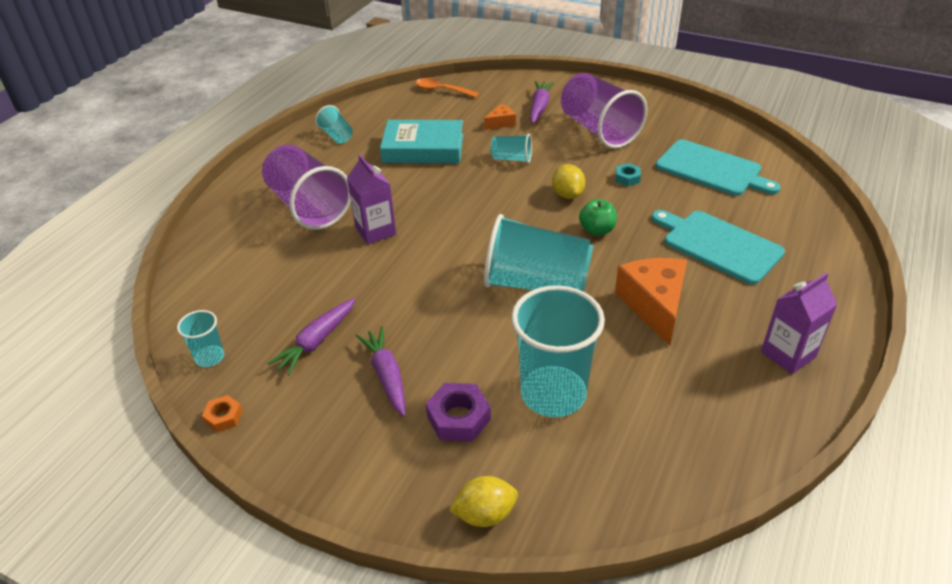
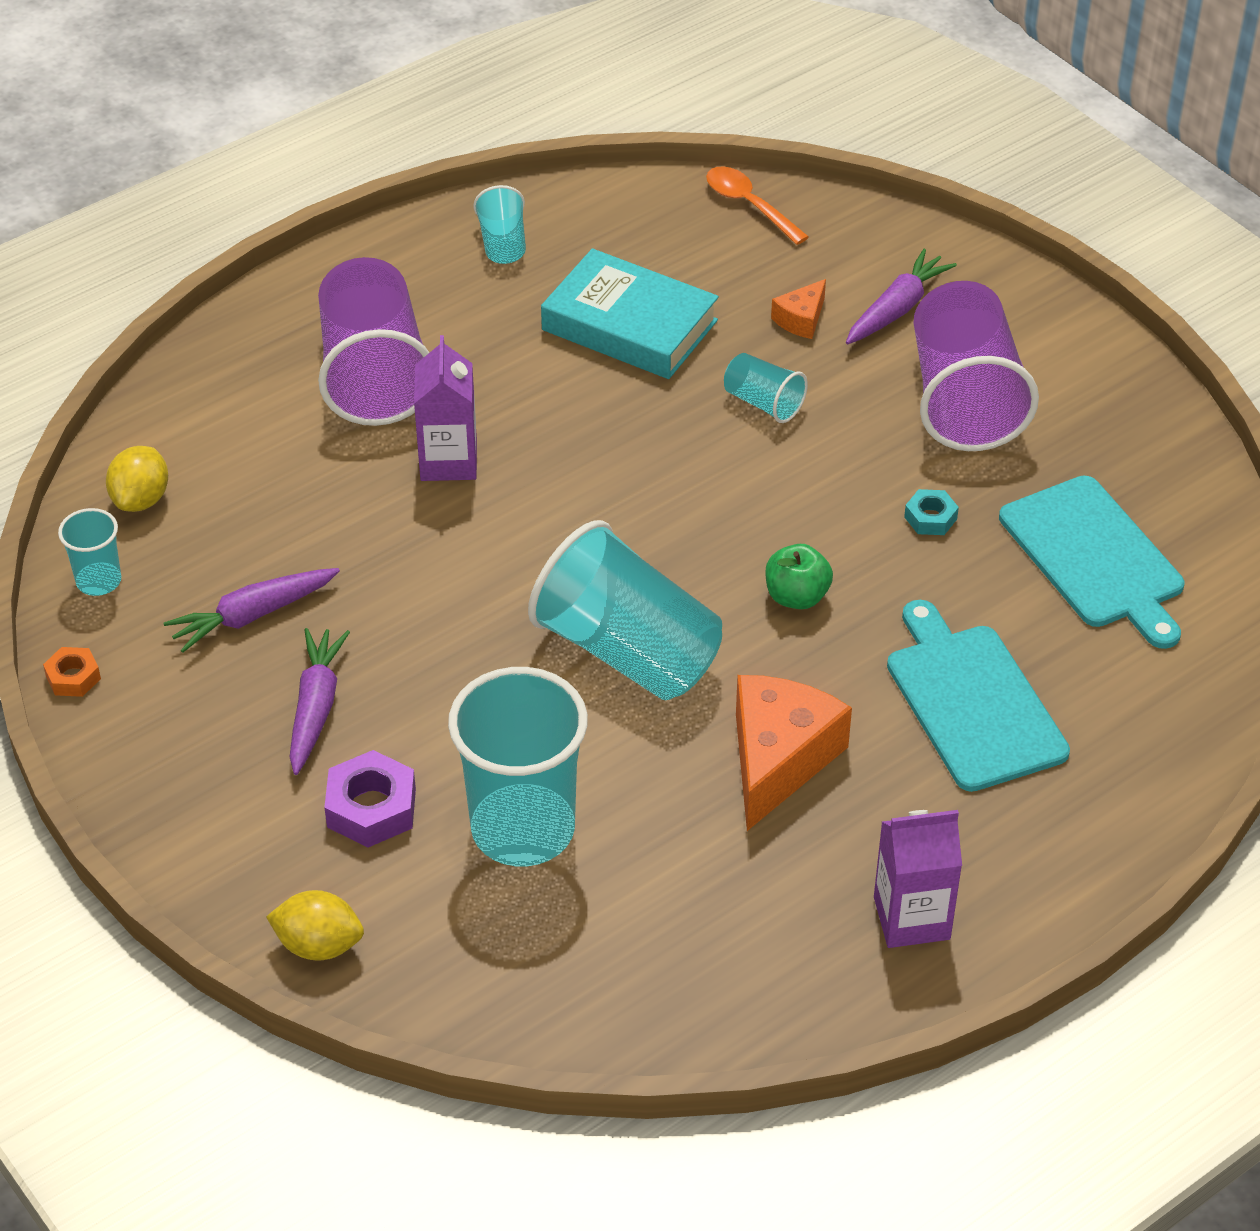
camera: 25 degrees right, 5 degrees up
(501, 123) = (801, 319): orange cheese -> orange cheese turned 135 degrees clockwise
(567, 194) = (802, 511): yellow lemon -> yellow lemon (141, 499)

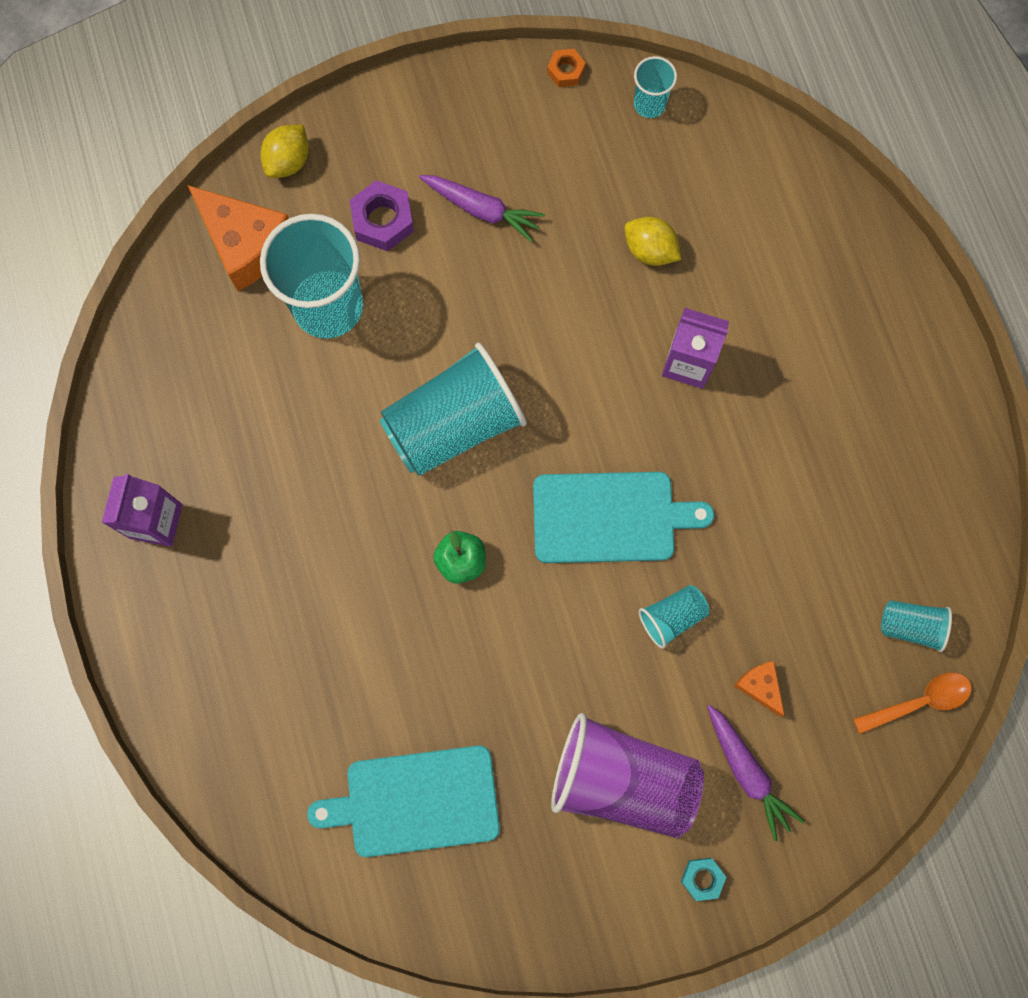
camera: 110 degrees right, 30 degrees up
(141, 499) = (721, 147): yellow lemon -> yellow lemon (650, 250)
(252, 615) = (580, 192): purple carrot -> none
(374, 375) = (801, 337): purple cup -> none
(503, 243) = (929, 481): turquoise cup -> turquoise cup (910, 626)
(629, 325) = (797, 546): turquoise book -> none
(778, 760) = (319, 488): orange cheese -> orange cheese (246, 244)
(930, 518) = (502, 693): turquoise nut -> turquoise nut (702, 878)
(972, 702) = (315, 643): turquoise cutting board -> turquoise cutting board (610, 517)

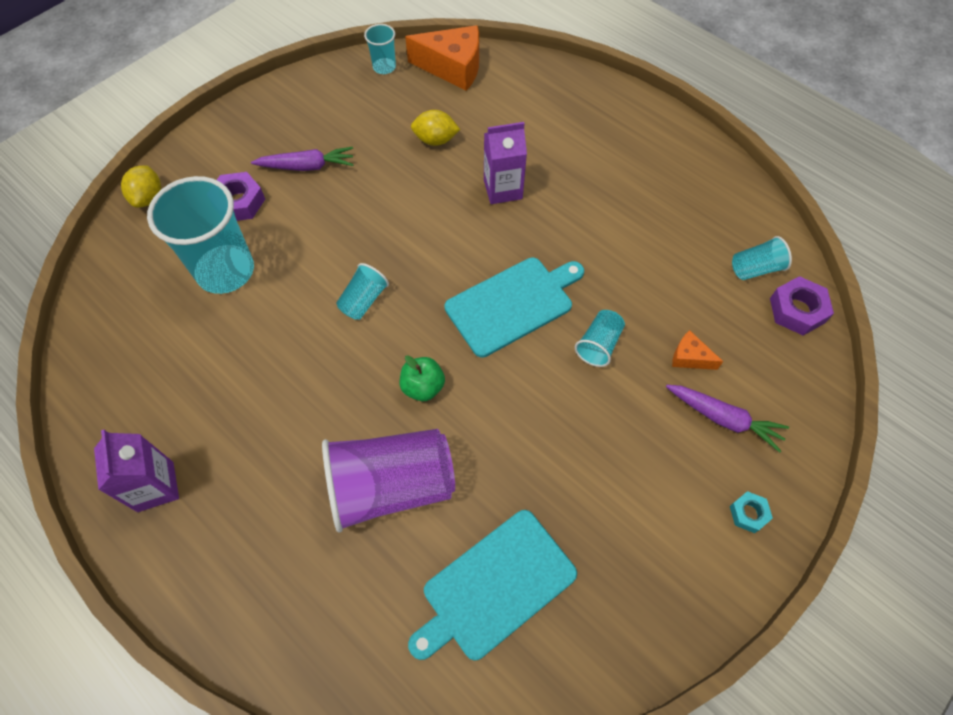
camera: 30 degrees left, 15 degrees down
(246, 244) = (140, 261): orange cheese -> orange cheese (453, 68)
(454, 424) = (364, 300): turquoise cup -> turquoise cup, size x0.47
(566, 71) = (319, 72): orange nut -> none
(621, 779) = (640, 475): purple cup -> purple cup (391, 486)
(919, 701) = (797, 310): orange spoon -> purple nut

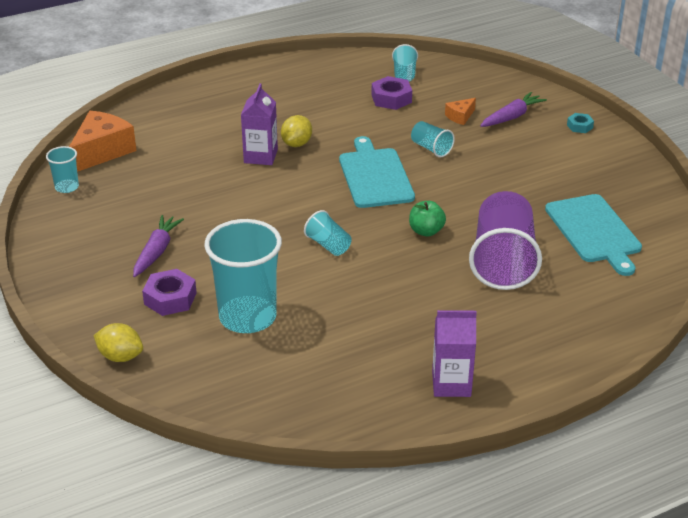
camera: 70 degrees left, 25 degrees down
(435, 140) = (181, 177): yellow lemon -> yellow lemon (297, 144)
(797, 310) = (446, 69): purple nut -> purple nut (391, 98)

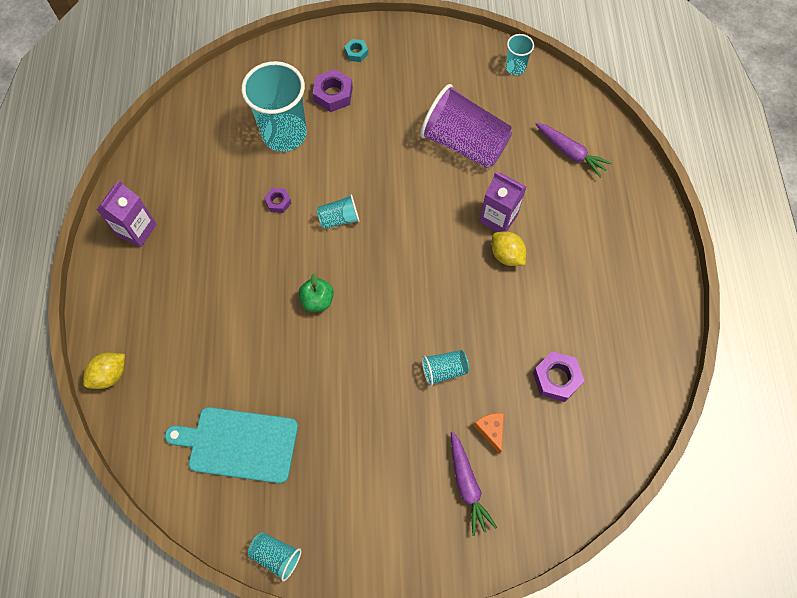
camera: 115 degrees right, 30 degrees up
(102, 151) = (561, 103): orange cheese -> none
(120, 356) = (288, 51): yellow lemon -> yellow lemon (110, 375)
(157, 251) = (395, 102): purple carrot -> purple carrot (570, 153)
(338, 291) = (278, 202): none -> purple nut
(375, 176) = (421, 298): turquoise cutting board -> none
(404, 74) = (605, 418): turquoise cup -> turquoise cup (276, 555)
(503, 261) = (244, 340): purple cup -> purple cup (464, 143)
(579, 126) = (416, 549): turquoise nut -> turquoise nut (356, 53)

